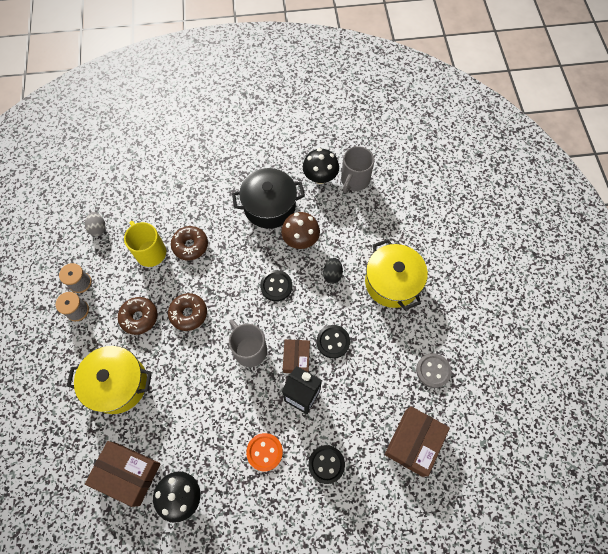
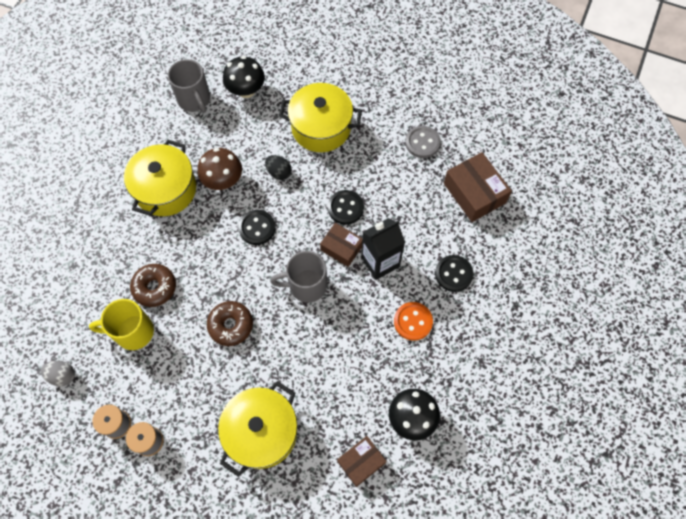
camera: 60 degrees left, 0 degrees up
(128, 473) = (361, 462): brown box -> brown box, size x0.64
(139, 317) = (201, 377): brown donut -> none
(269, 206) = (166, 189): black pot -> yellow pot
(320, 177) = (168, 127): black mushroom -> black mushroom (246, 90)

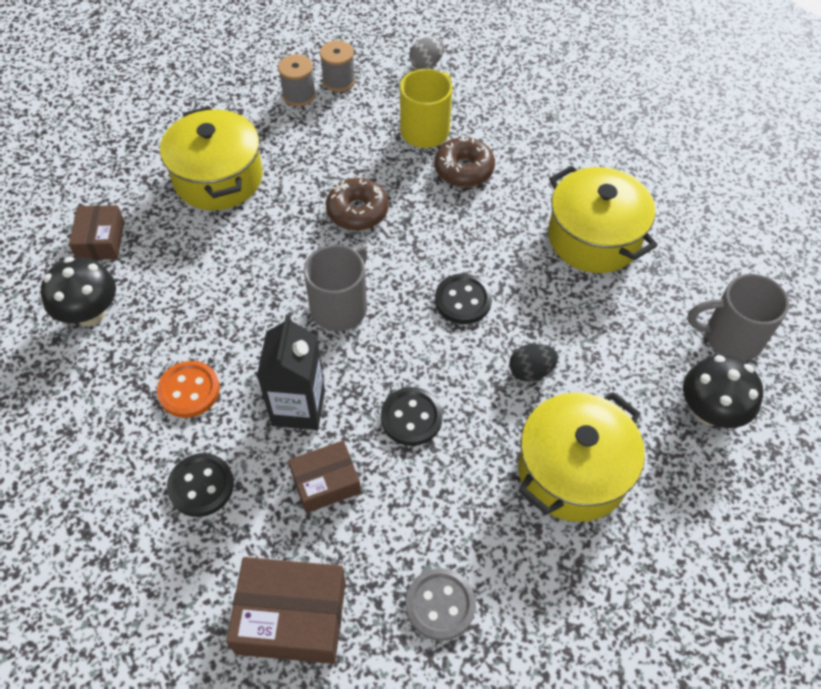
camera: 125 degrees right, 10 degrees down
(223, 181) = (564, 302): brown mushroom -> none
(341, 248) = (357, 375): brown box -> brown box (326, 482)

